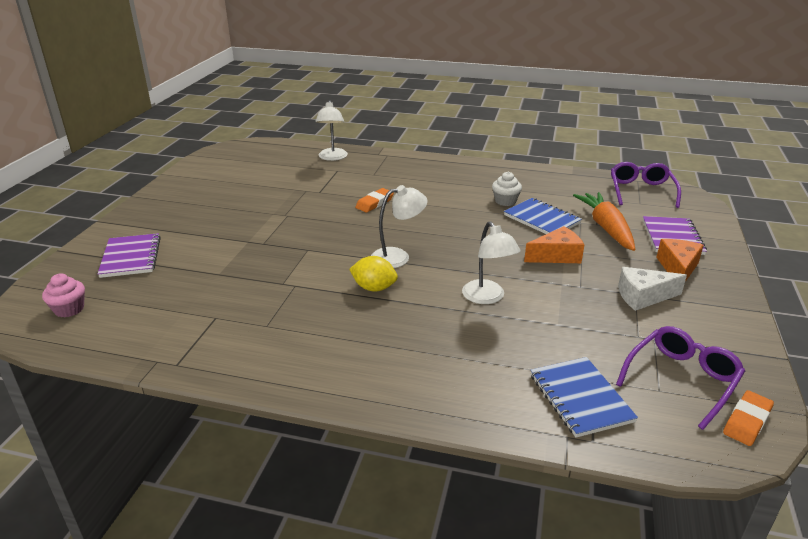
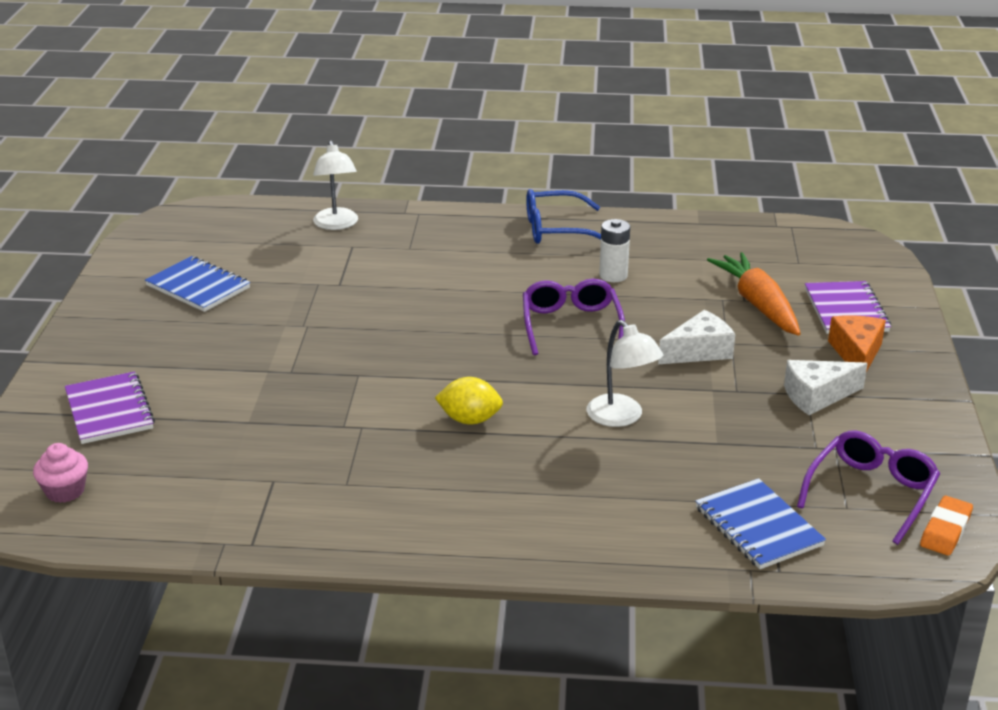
camera: 10 degrees left, 0 degrees up
(374, 203) = (427, 295): orange eraser -> none
(398, 257) = (487, 373): white lamp -> none
(474, 171) = (557, 229): none -> blue glasses
(505, 201) = (613, 275): white cupcake -> white battery
(541, 219) = (669, 299): blue notebook -> blue notebook (198, 287)
(556, 256) = (699, 351): orange cheese -> white cheese
(641, 191) = (798, 244): purple glasses -> purple glasses (571, 325)

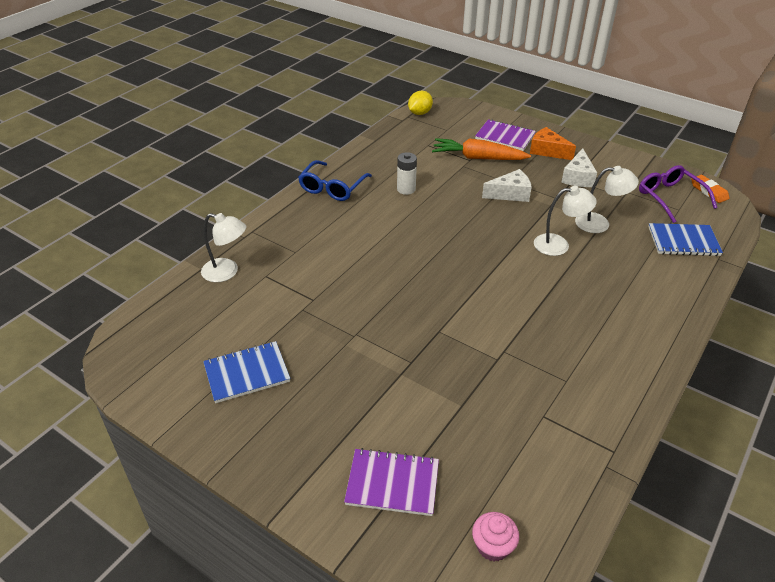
camera: 60 degrees left, 10 degrees up
(469, 420) = (525, 301): yellow lemon -> yellow lemon (419, 113)
(571, 325) = (449, 225): purple glasses -> none
(699, 351) = (510, 194): white cheese -> white cheese turned 75 degrees clockwise
(714, 440) = (599, 223): none -> white lamp

